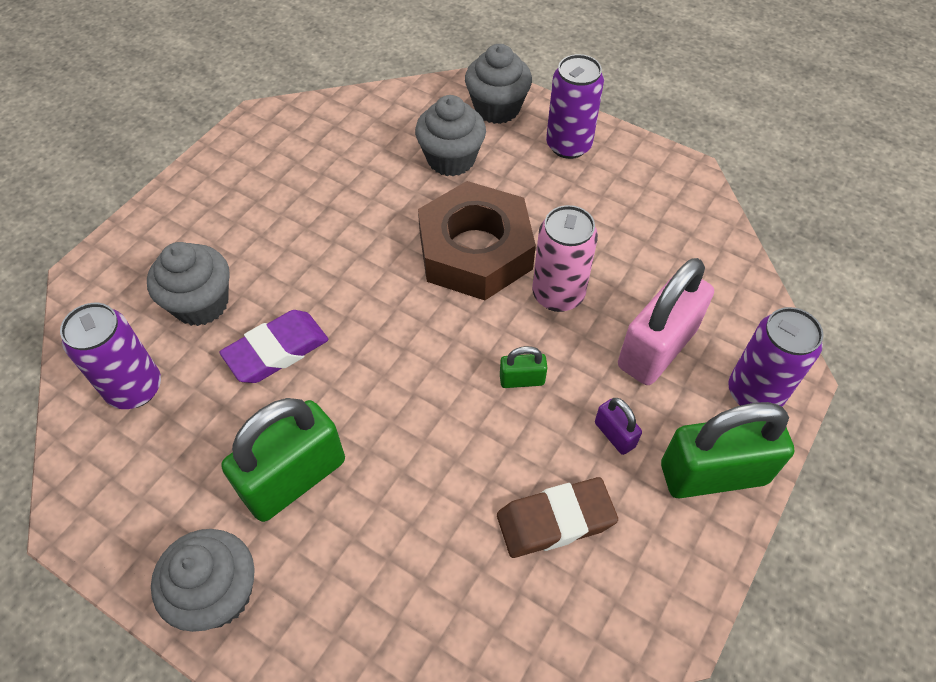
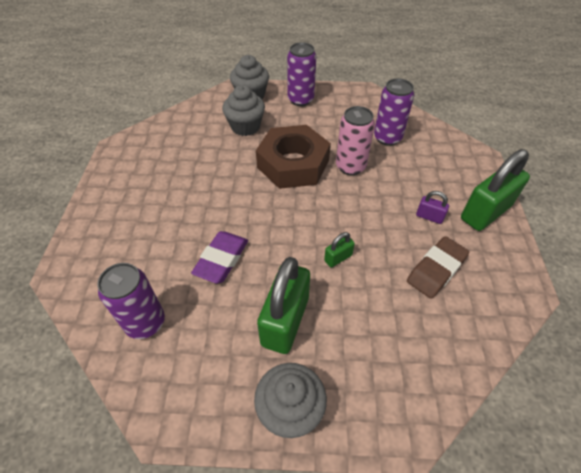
camera: 30 degrees left, 5 degrees down
(201, 303) = (154, 256): grey cupcake -> none
(522, 379) = (365, 212): green padlock -> green padlock (338, 258)
(657, 348) = (415, 170): pink padlock -> none
(754, 393) = (472, 170): purple can -> purple can (387, 138)

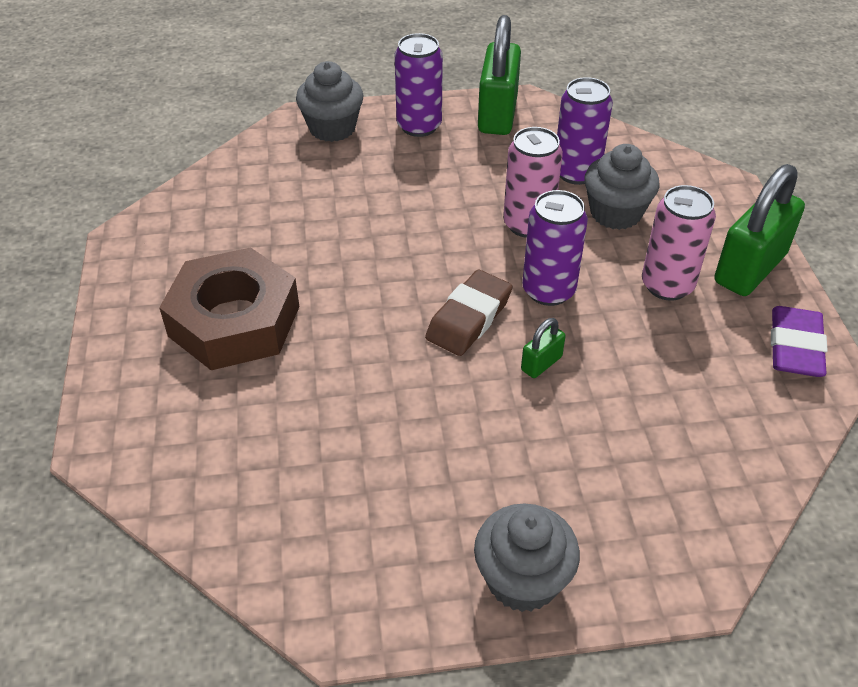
camera: 10 degrees left, 5 degrees down
(145, 322) = (265, 497): purple can -> purple can (548, 290)
(221, 259) = (359, 390): purple eraser -> purple eraser (795, 347)
(245, 127) = (338, 180): grey cupcake -> grey cupcake (615, 213)
(285, 321) = (483, 463): green padlock -> green padlock (497, 114)
(293, 164) = (434, 231): brown nut -> brown nut (234, 321)
(429, 217) = (667, 285): purple padlock -> pink can
(436, 270) = (693, 360): brown eraser -> brown eraser (469, 318)

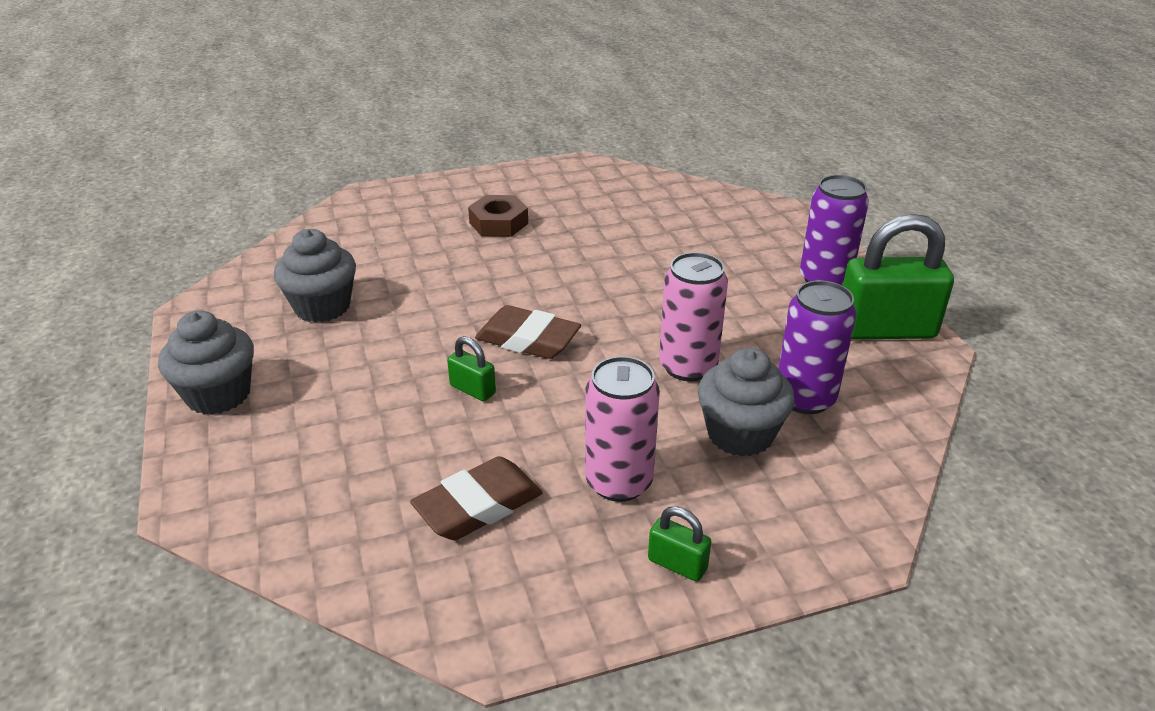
camera: 80 degrees right, 10 degrees down
(234, 321) = (498, 223): brown nut -> brown nut, size x0.53
(332, 128) = (786, 230): grey cupcake -> grey cupcake (322, 306)
(548, 290) = (583, 388): purple can -> none
(694, 370) = (478, 505): none -> brown eraser
(750, 268) = (677, 564): green padlock -> green padlock, size x0.46
(795, 347) = (532, 606): purple eraser -> none

